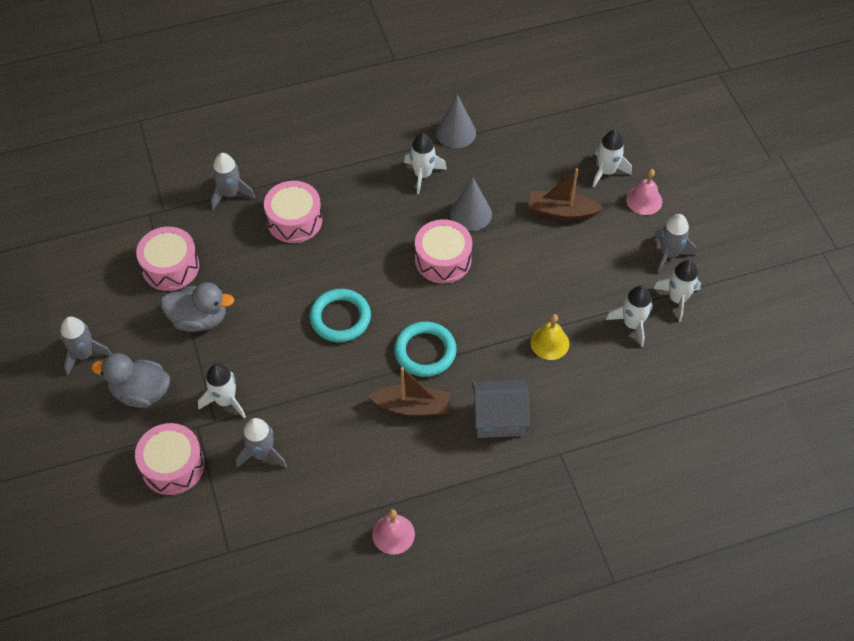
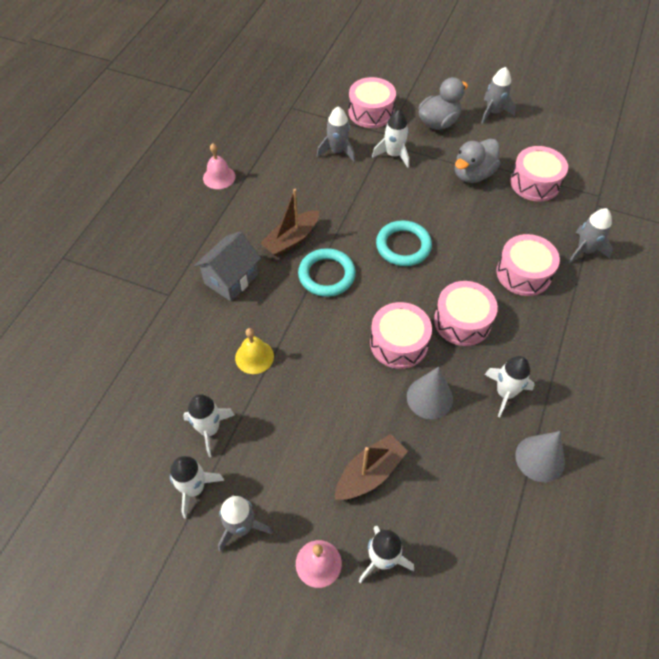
camera: 130 degrees right, 0 degrees up
(382, 233) = (462, 321): none -> pink drum

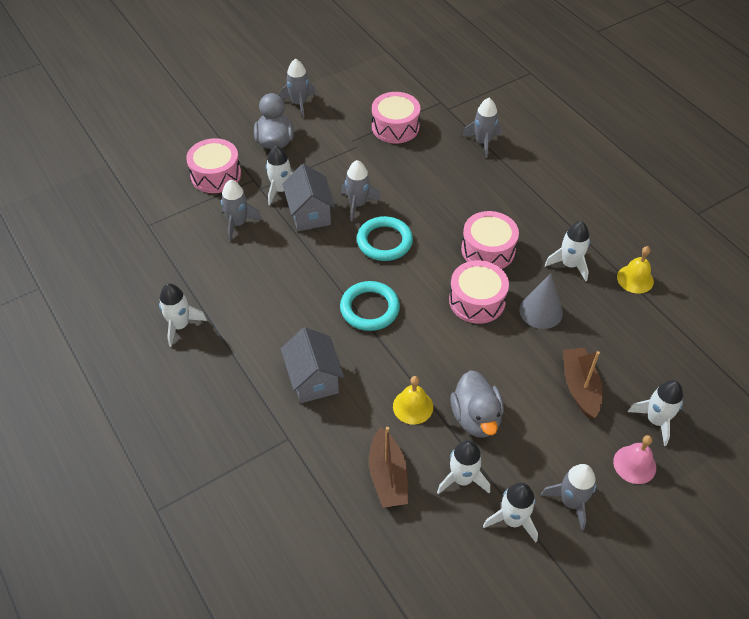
camera: 55 degrees left, 5 degrees down
(219, 177) = (180, 325): pink bell -> white rocket
(291, 240) = (309, 311): brown boat -> brown boat (387, 476)
(386, 185) = (310, 214): none -> grey house
(425, 207) = (358, 204): none -> grey rocket
(473, 174) = (352, 155): grey duck -> grey duck (476, 418)
(523, 273) = (474, 188): pink drum -> none
(540, 458) = (635, 279): grey cone -> yellow bell

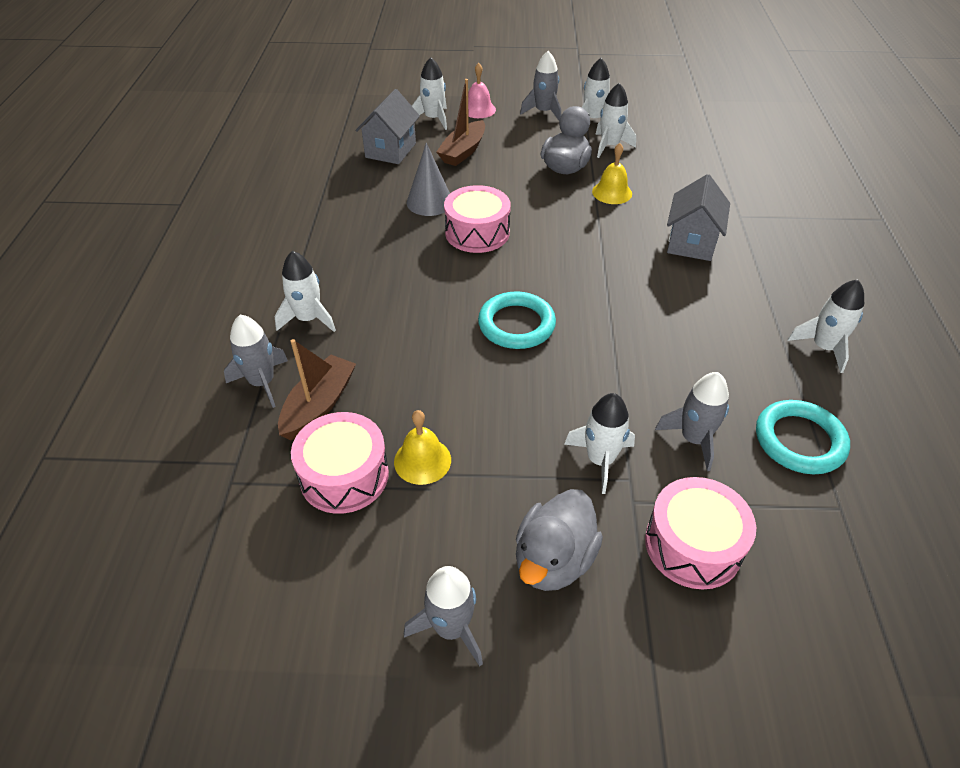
camera: 145 degrees left, 5 degrees down
(310, 214) = (583, 402): grey house -> grey house (390, 150)
(358, 204) = (509, 383): grey rocket -> none
(369, 308) = (590, 271): turquoise ring -> turquoise ring (799, 441)
(387, 476) = (667, 167): brown boat -> brown boat (319, 405)
(488, 250) = (415, 265): pink drum -> none
(569, 264) = (356, 220): white rocket -> white rocket (308, 319)
(635, 279) = (317, 187): yellow bell -> yellow bell (422, 460)

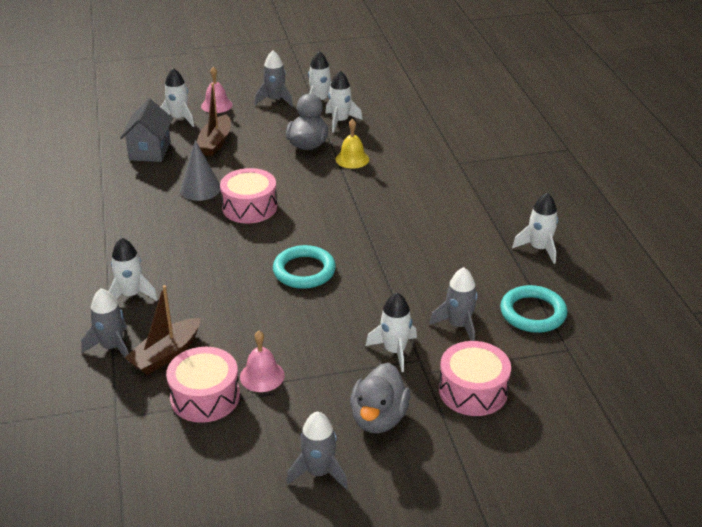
camera: 15 degrees left, 10 degrees down
(319, 405) = (166, 354): brown boat -> brown boat turned 150 degrees counterclockwise
(422, 460) = (262, 376): yellow bell -> pink bell
(691, 242) = (425, 189): grey house -> none

